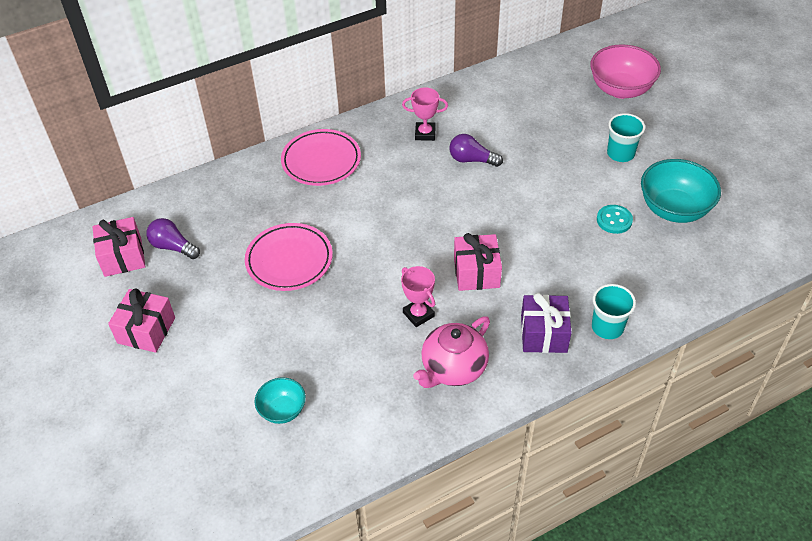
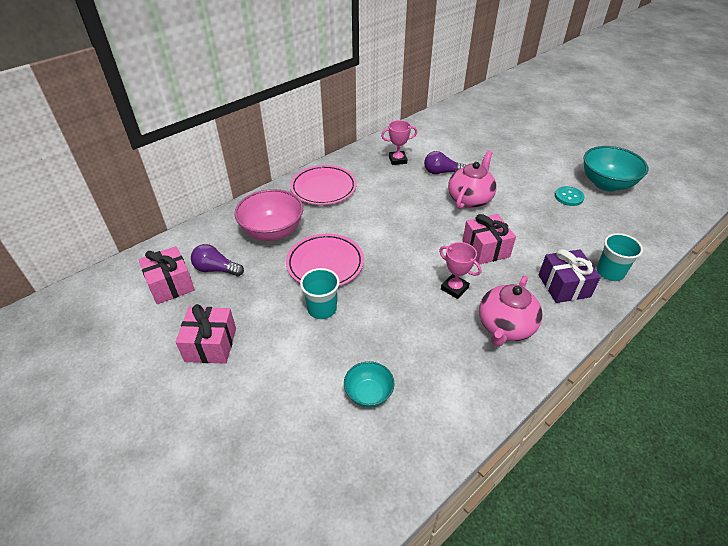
camera: 15 degrees left, 5 degrees down
(489, 203) = (470, 199): none -> pink teapot
(620, 89) = (523, 117): pink bowl -> pink bowl (272, 232)
(620, 153) = (547, 154): turquoise cup -> turquoise cup (322, 309)

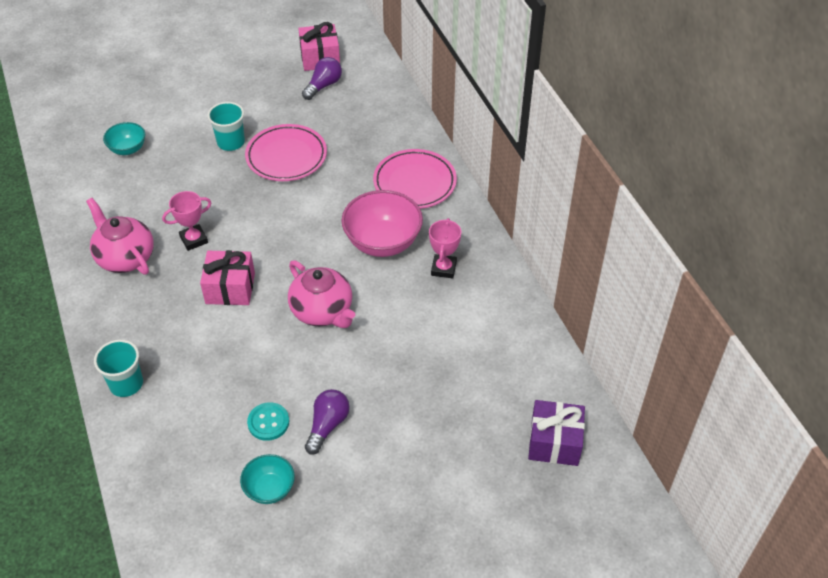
camera: 110 degrees right, 5 degrees up
(211, 344) = (236, 74): pink gift -> none
(272, 232) = (357, 129): pink bowl -> pink bowl (382, 242)
(441, 172) = (393, 305): purple light bulb -> purple light bulb (327, 425)
(564, 286) = (137, 330): purple gift -> purple gift (554, 442)
(606, 184) = (269, 489): turquoise bowl -> turquoise bowl, size x0.56

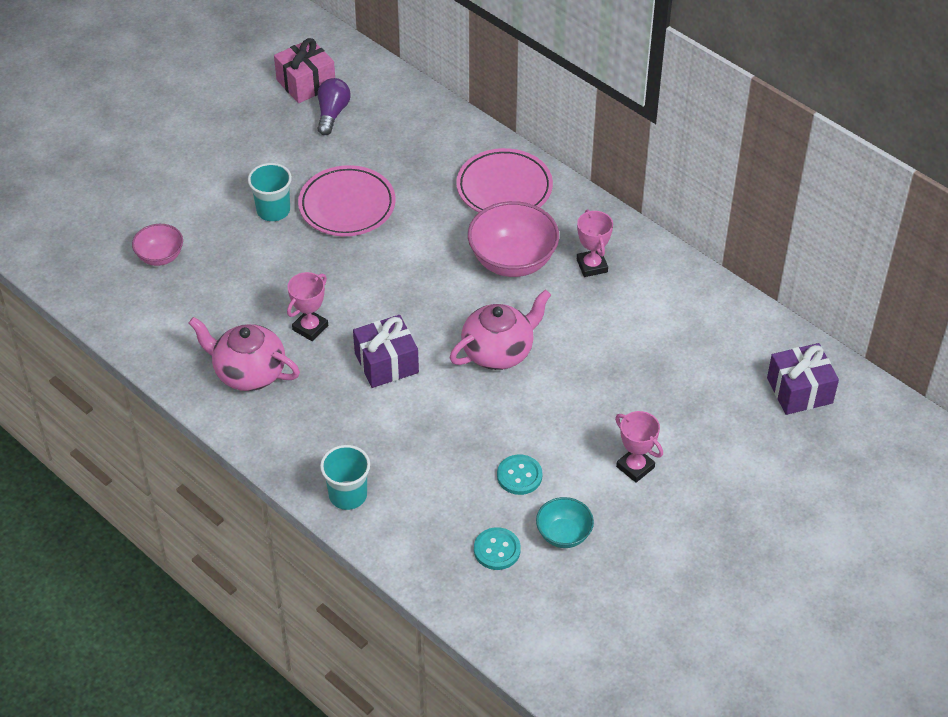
camera: 25 degrees left, 0 degrees up
(128, 149) = (160, 257): turquoise bowl -> pink bowl
(207, 479) = (497, 550): none -> turquoise button
(230, 288) = (386, 363): pink gift -> purple gift
(322, 311) = (499, 351): pink teapot -> pink teapot turned 60 degrees counterclockwise
(327, 425) = (579, 456): purple light bulb -> none
(368, 454) = (635, 467): none -> pink trophy

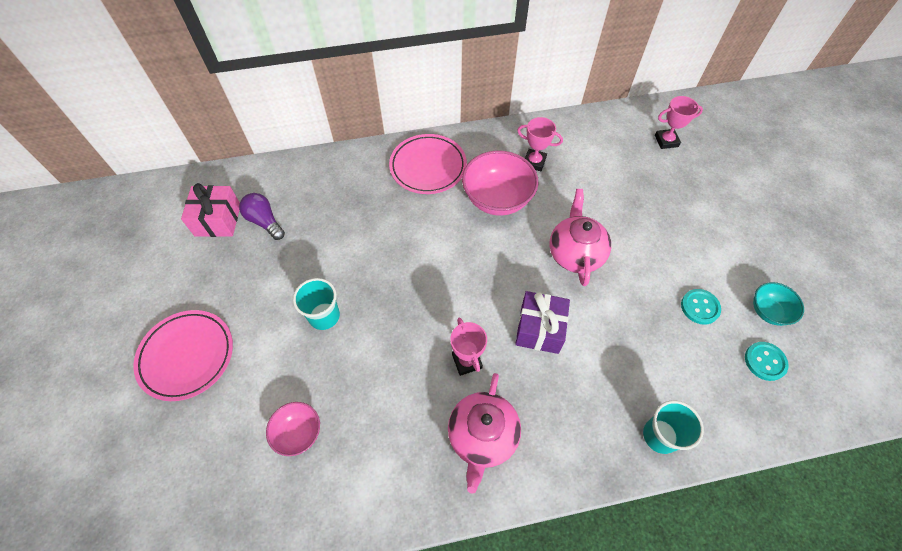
camera: 55 degrees left, 10 degrees up
(249, 372) = (482, 436): pink teapot -> pink teapot turned 45 degrees counterclockwise
(347, 205) = (363, 264): pink plate -> pink plate (187, 356)
(635, 467) = (725, 237): pink trophy -> pink trophy (666, 141)
(799, 390) = (705, 126): purple gift -> none

